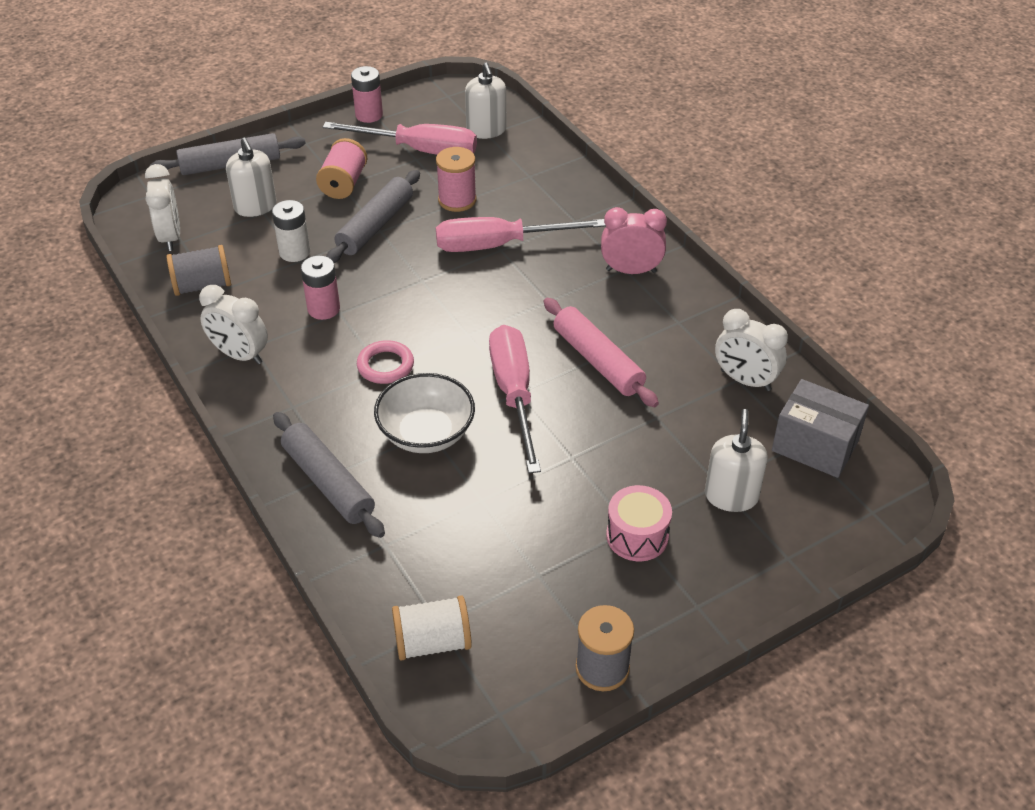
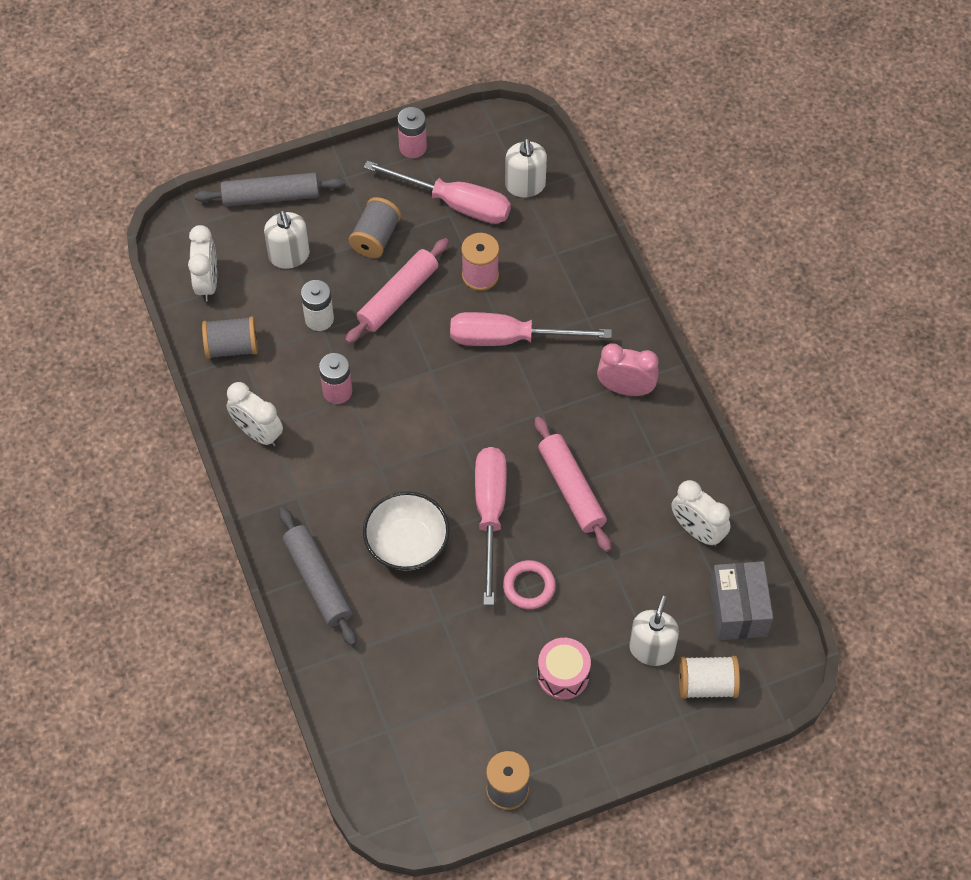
camera: 10 degrees right, 15 degrees up
(343, 184) = (375, 238): pink spool -> grey spool
(375, 226) = (398, 297): grey rolling pin -> pink rolling pin
(385, 366) = (383, 465): pink ring -> pink ring (529, 586)
(433, 642) = (380, 745): white spool -> white spool (707, 684)
(815, 446) = (738, 610): grey box -> grey box turned 45 degrees clockwise

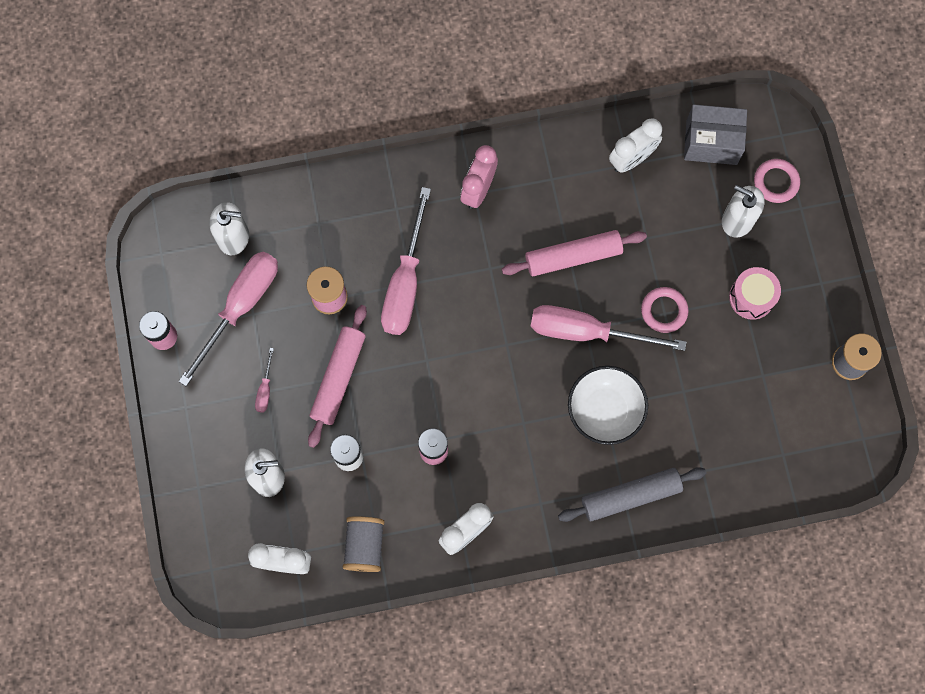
camera: 80 degrees left, 15 degrees up
(271, 196) = (192, 485): grey rolling pin -> none
(375, 238) = (265, 389): grey spool -> pink screwdriver
(398, 297) = (338, 378): pink rolling pin -> pink rolling pin turned 60 degrees clockwise
(707, 684) = (776, 182): white spool -> pink ring

